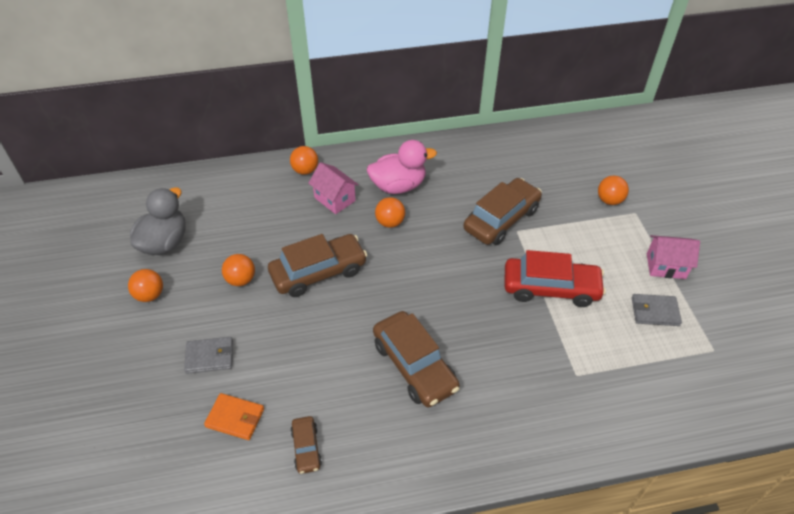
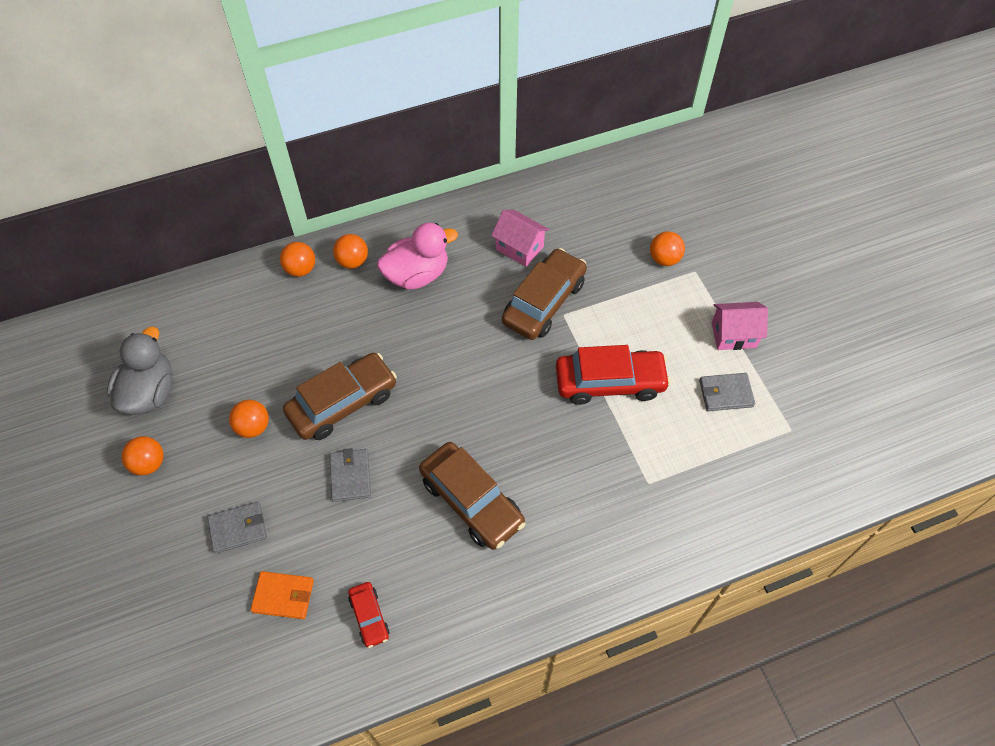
camera: 10 degrees left, 10 degrees up
(306, 448) = (369, 617): brown car -> red car
(313, 329) = (350, 476): none -> grey wallet
(335, 199) = (344, 304): pink house -> pink house (519, 248)
(390, 222) = (415, 325): orange ball -> orange ball (352, 261)

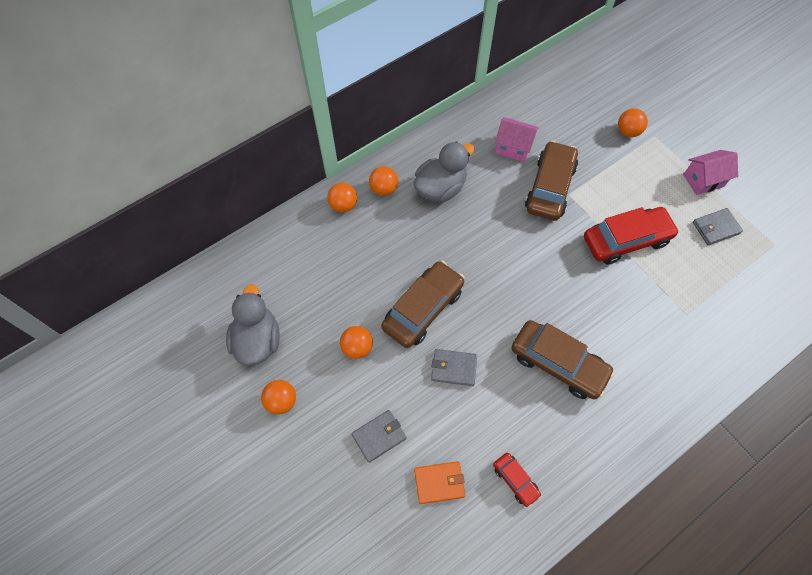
camera: 15 degrees left, 5 degrees up
(350, 476) = (453, 368): grey wallet -> grey wallet turned 60 degrees counterclockwise
(417, 274) = (440, 188): pink duck -> grey duck

